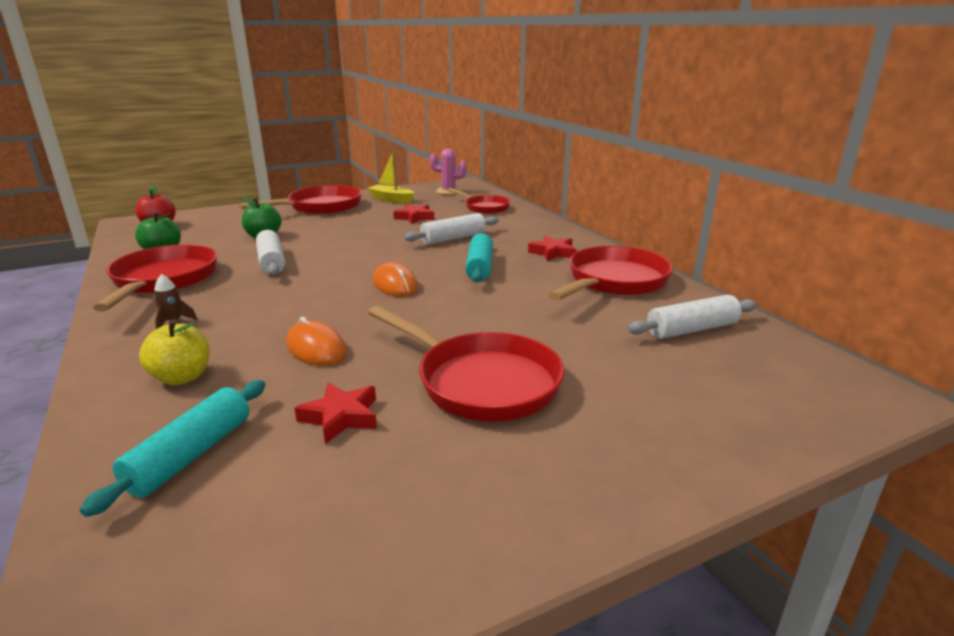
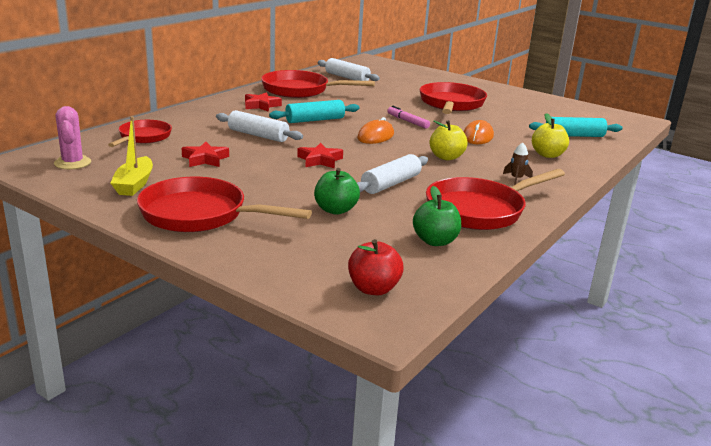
camera: 120 degrees left, 0 degrees up
(286, 303) = (446, 157): none -> yellow apple
(341, 417) = (513, 120): red star -> red star (320, 160)
(427, 316) = (407, 121): none -> pink marker

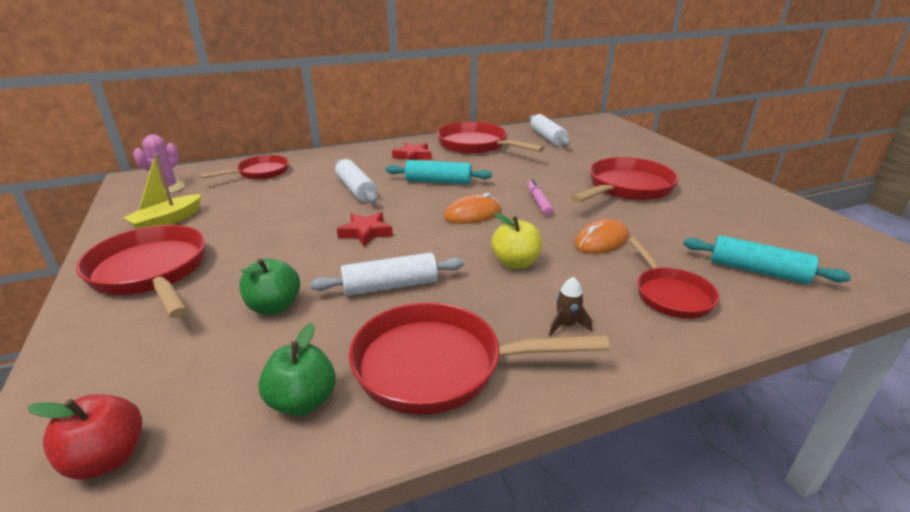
camera: 35 degrees right, 5 degrees up
(205, 159) = (267, 207): red star -> none
(547, 155) = (670, 295): yellow apple -> red pan

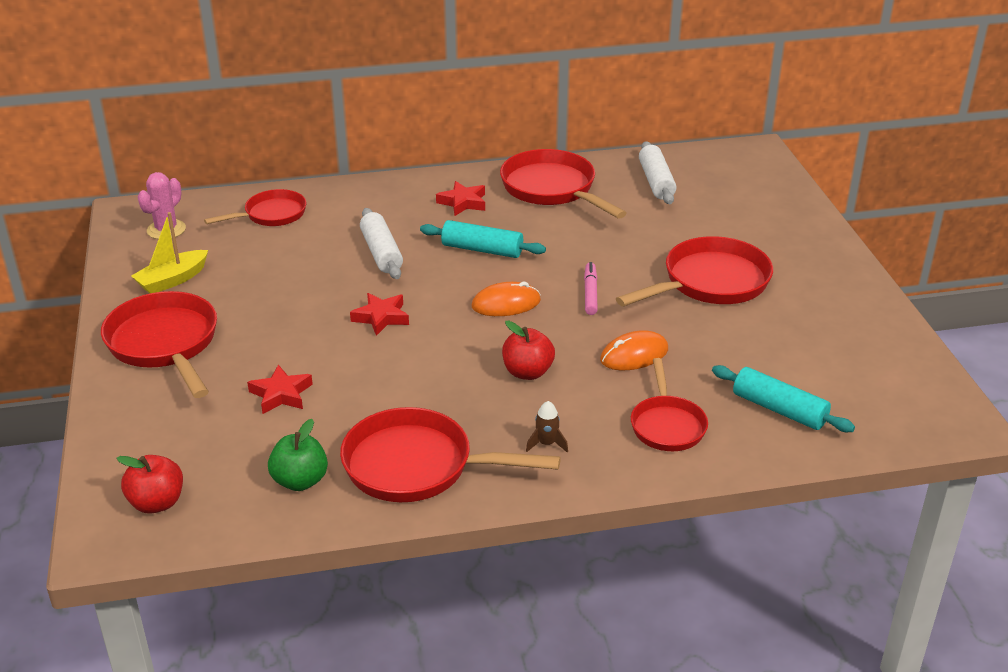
camera: 10 degrees right, 5 degrees up
(274, 307) = (281, 394): green apple -> red star
(390, 286) = (393, 385): white rolling pin -> none
(515, 263) = (527, 372): yellow apple -> red apple

